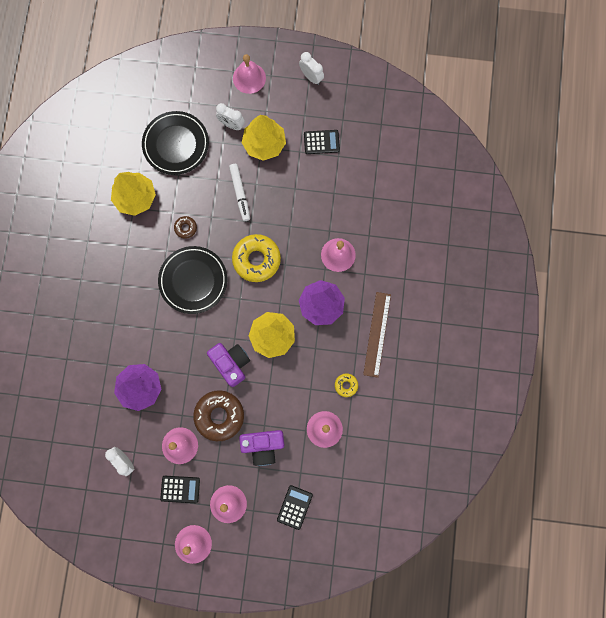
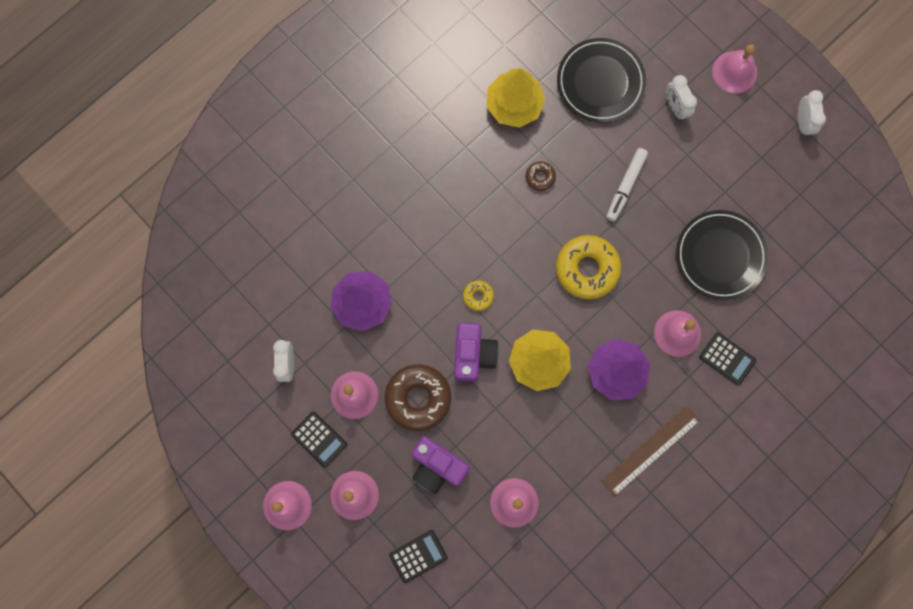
camera: 40 degrees right, 0 degrees up
(193, 281) = (504, 238): black plate -> black plate (720, 256)
(264, 144) = (694, 154): yellow tree -> none
(321, 142) = (757, 200): black calculator -> black calculator (727, 358)
(346, 385) = (574, 476): yellow donut -> yellow donut (478, 296)

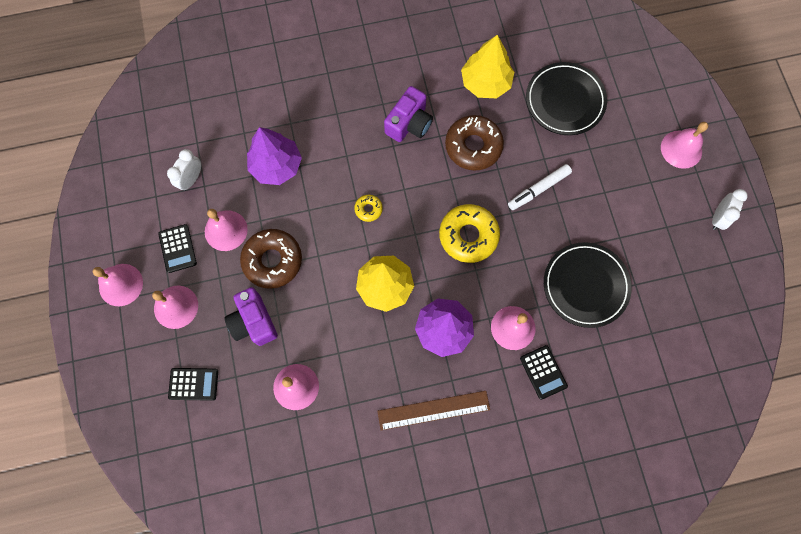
camera: 30 degrees right, 5 degrees down
(473, 354) = (336, 251): purple camera -> purple camera (409, 123)
(540, 177) = (473, 146): brown donut -> brown donut, size x2.10
(675, 107) = (615, 150): white clock -> none

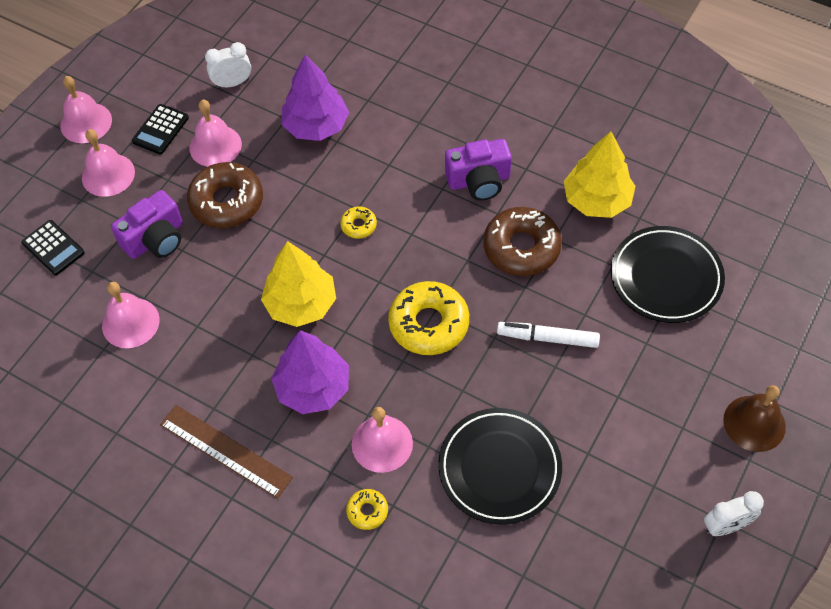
camera: 45 degrees right, 15 degrees down
(253, 322) = (155, 239): purple camera -> purple camera turned 150 degrees counterclockwise
(543, 372) = (367, 511): black calculator -> yellow donut
(681, 149) = (754, 423): pink bell -> brown bell

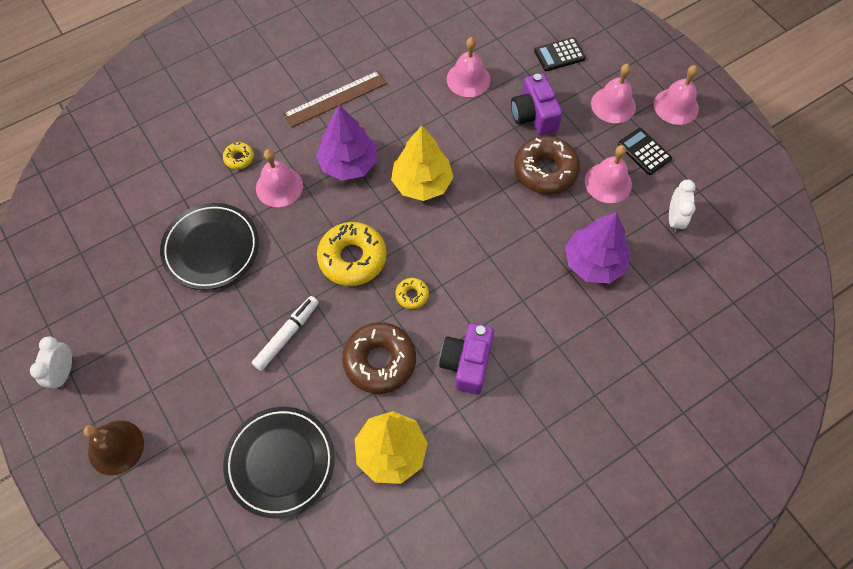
camera: 115 degrees right, 5 degrees up
(358, 225) = (471, 250): yellow donut -> yellow donut (412, 295)

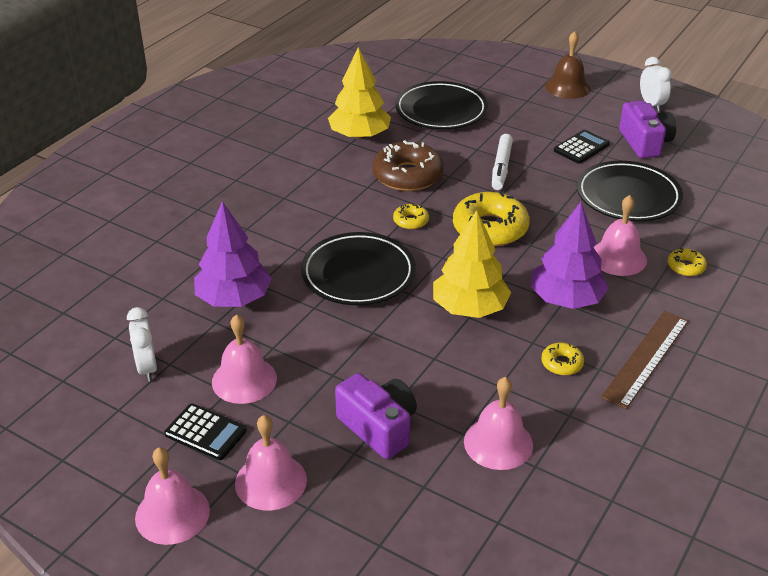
camera: 155 degrees right, 25 degrees down
(391, 115) = (562, 363): none -> yellow donut
(467, 363) = (328, 195): purple camera -> purple camera (645, 143)
(486, 250) = (358, 274): none -> black plate
(545, 170) = (330, 367): brown donut -> none
(559, 55) = (385, 530): black calculator -> black calculator (581, 147)

